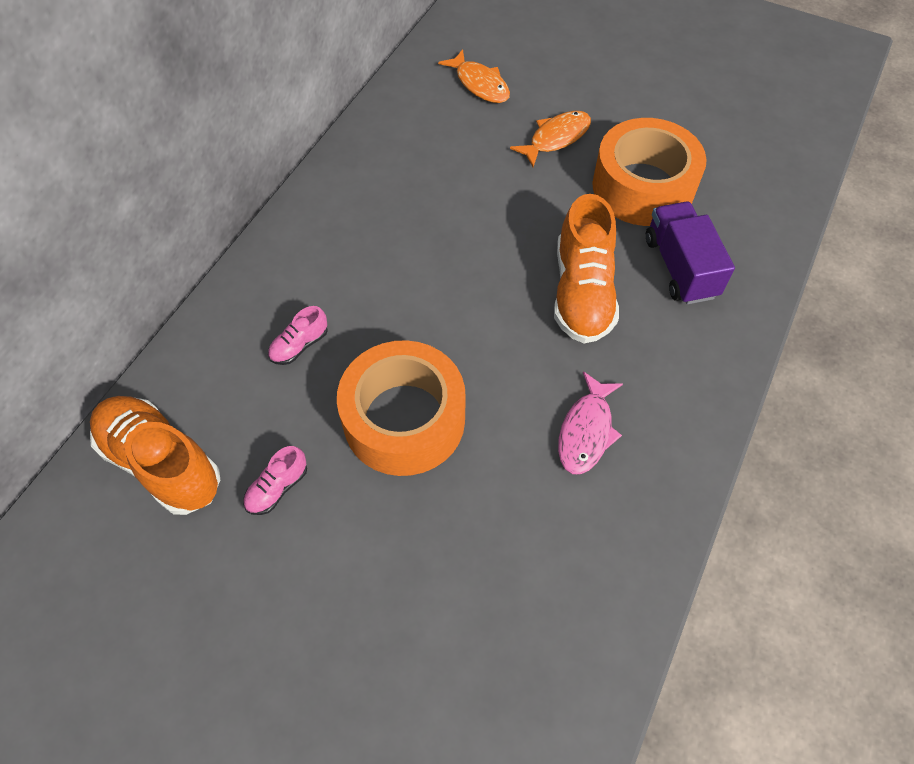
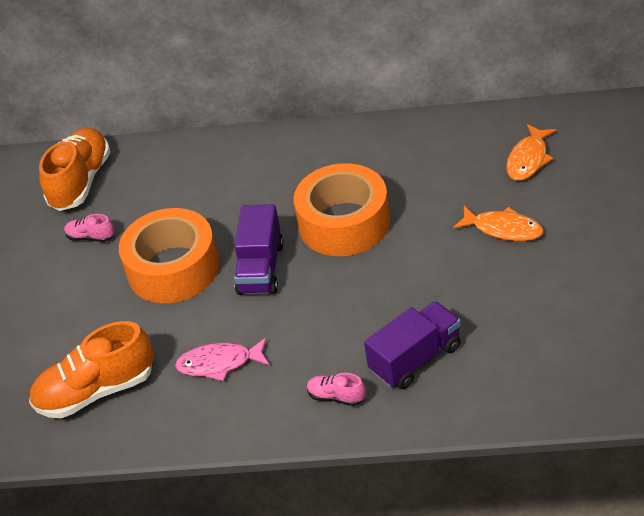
camera: 70 degrees right, 15 degrees down
(299, 345) = (200, 193): pink shoe -> pink shoe (336, 397)
(468, 337) = (260, 268): none -> purple truck
(582, 292) = (346, 311): orange shoe -> orange shoe (96, 391)
(643, 187) = (490, 303): orange tape -> orange tape (344, 223)

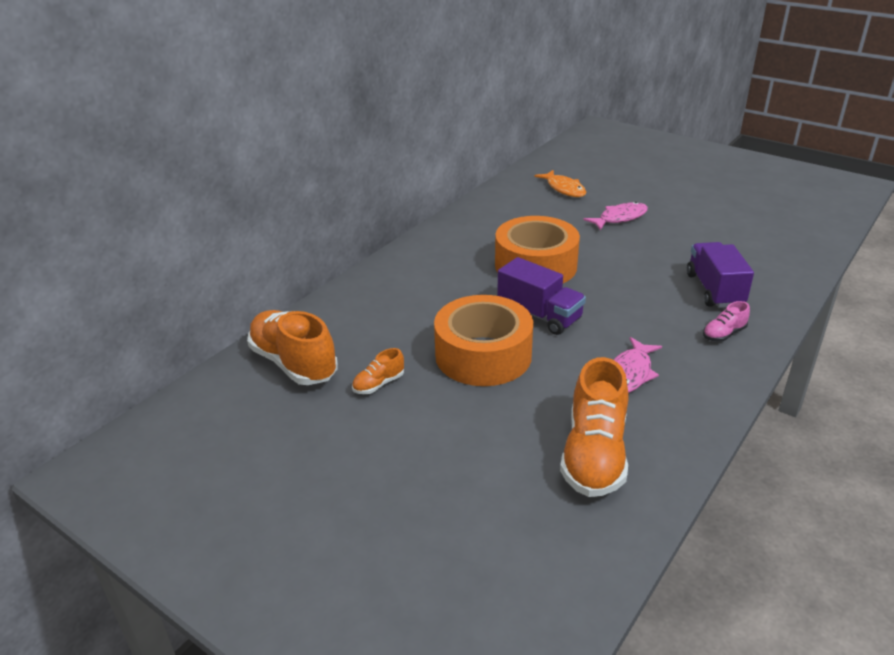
camera: 60 degrees left, 10 degrees down
(91, 237) = (378, 384): pink shoe -> orange shoe
(503, 229) = (619, 218): orange fish -> pink fish

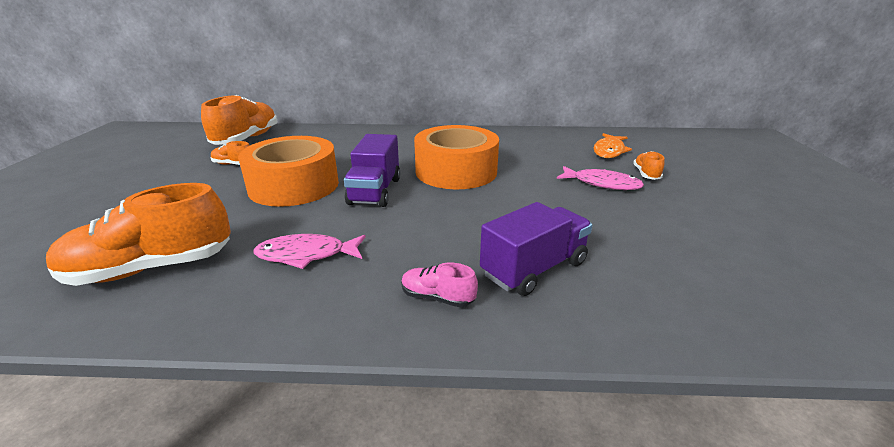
camera: 55 degrees right, 5 degrees down
(620, 196) = (646, 174): none -> orange shoe

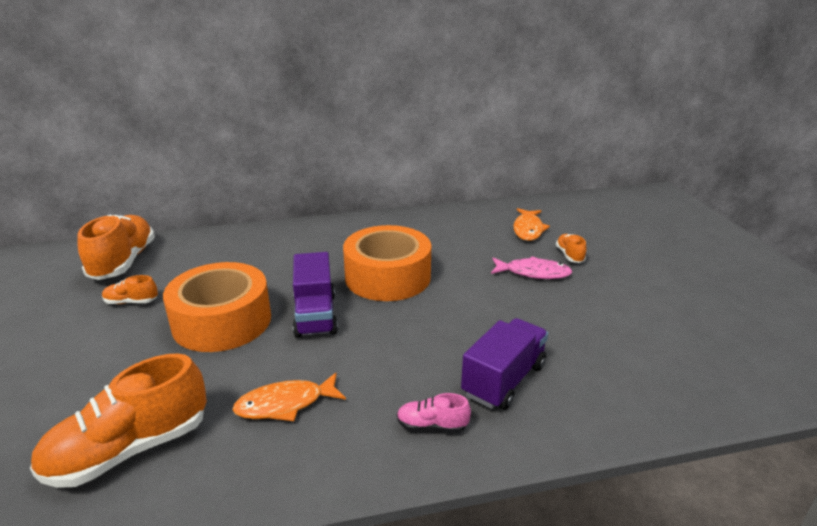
camera: 15 degrees left, 0 degrees up
(306, 255) = (285, 404): pink fish -> orange fish

